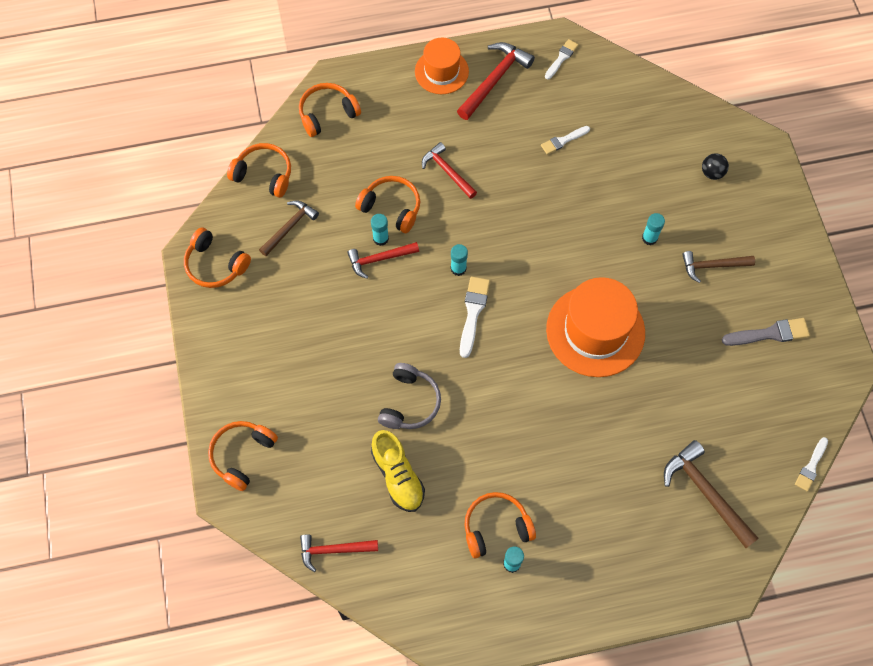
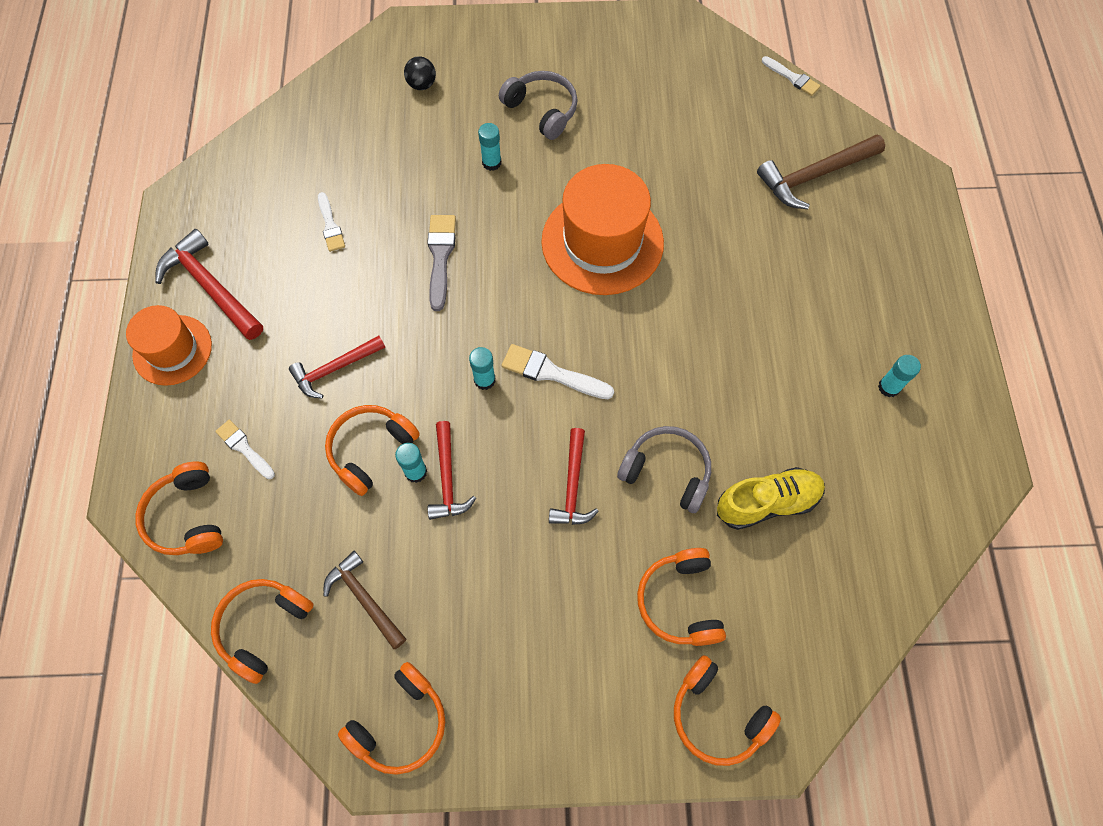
camera: 80 degrees left, 0 degrees up
(334, 550) = (863, 601): red hammer -> red hammer (573, 486)
(496, 527) = (842, 396): orange headphones -> orange headphones (679, 601)
(561, 58) = (206, 204): white brush -> white brush (244, 448)
(712, 266) = (542, 110): brown hammer -> grey headphones
(769, 333) = (635, 78): grey brush -> grey brush (440, 257)

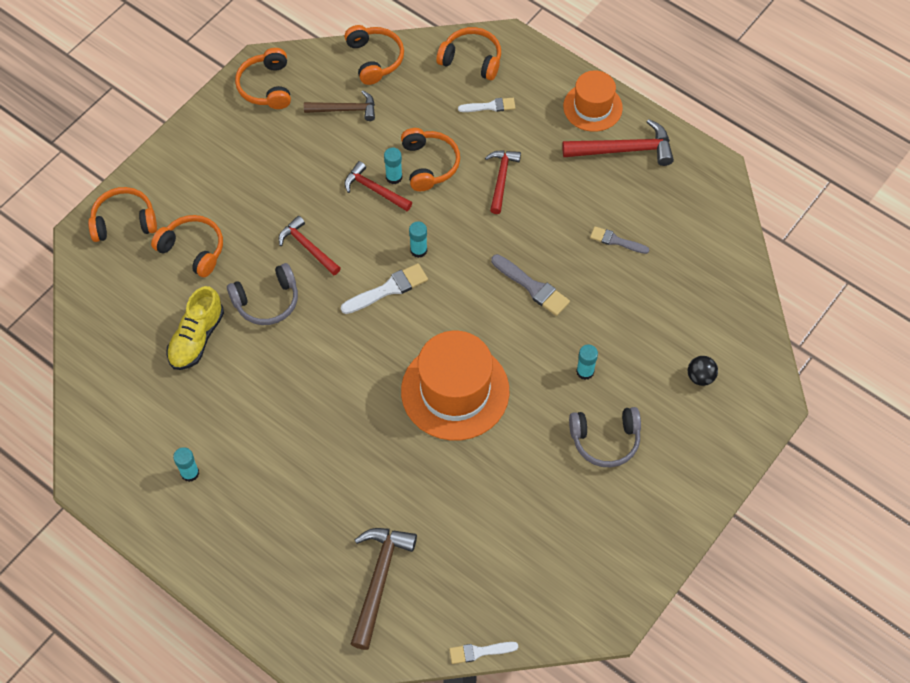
camera: 130 degrees right, 5 degrees down
(330, 225) = (616, 241): white brush -> grey brush

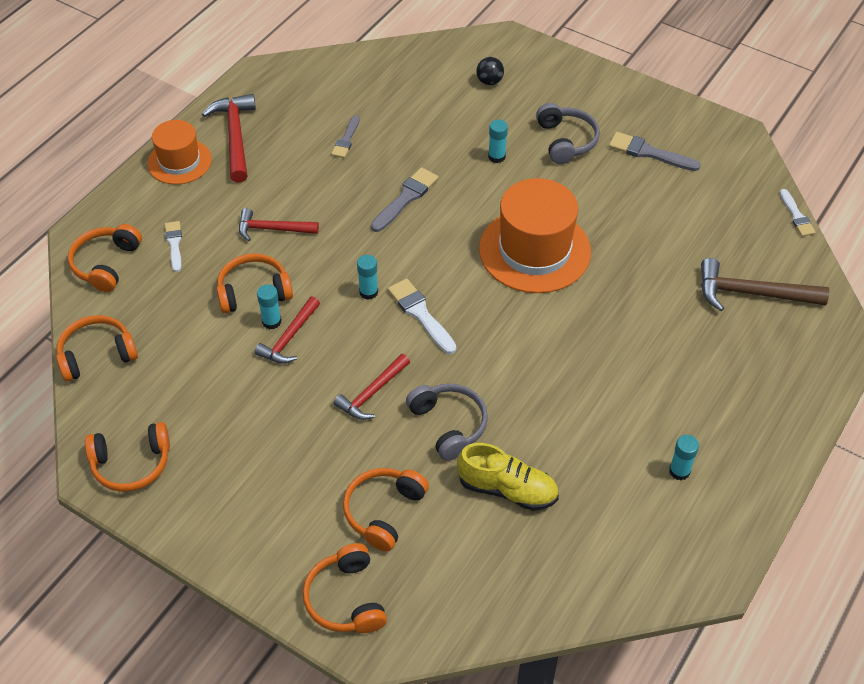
camera: 95 degrees left, 10 degrees down
(345, 109) = (172, 377): brown hammer -> none
(583, 519) = (649, 153): none -> grey brush

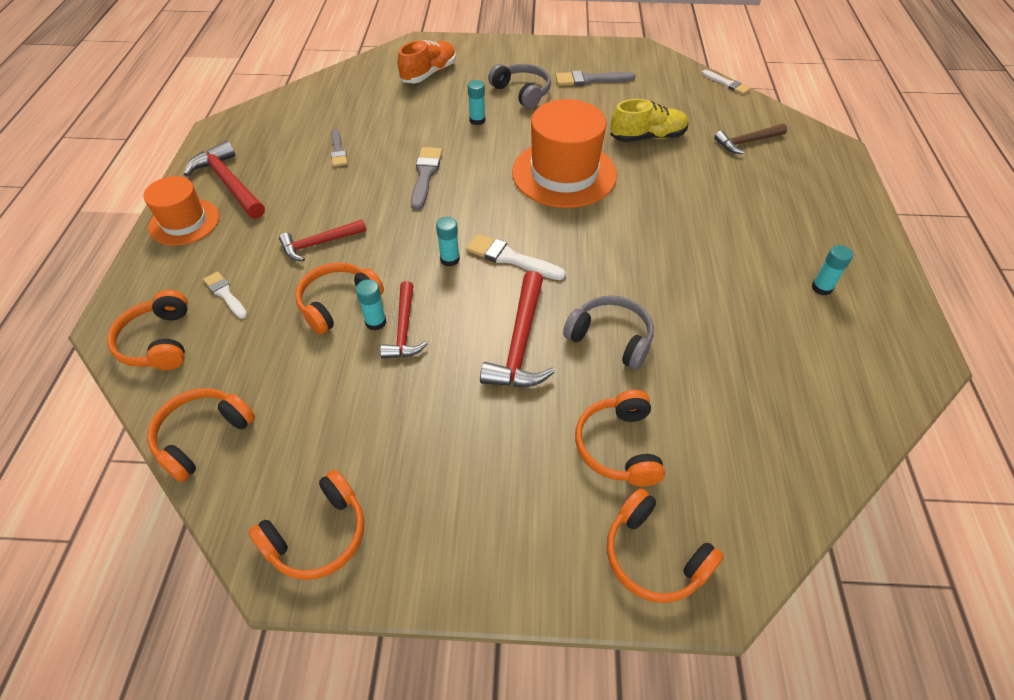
camera: 30 degrees left, 0 degrees up
(372, 393) = (520, 343): red hammer -> red hammer, size x1.50
(489, 81) = (429, 73): black ball -> orange shoe
(507, 489) = (707, 369): yellow shoe -> yellow shoe (647, 137)
(752, 293) = (747, 142): brown hammer -> brown hammer, size x0.67

